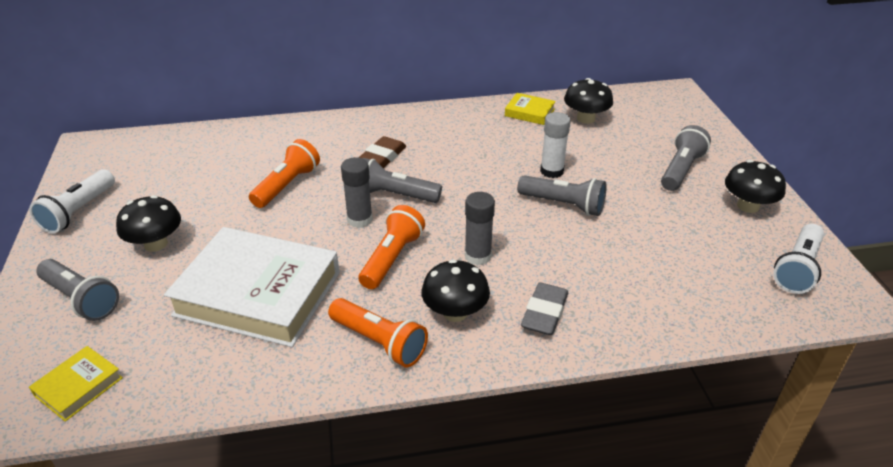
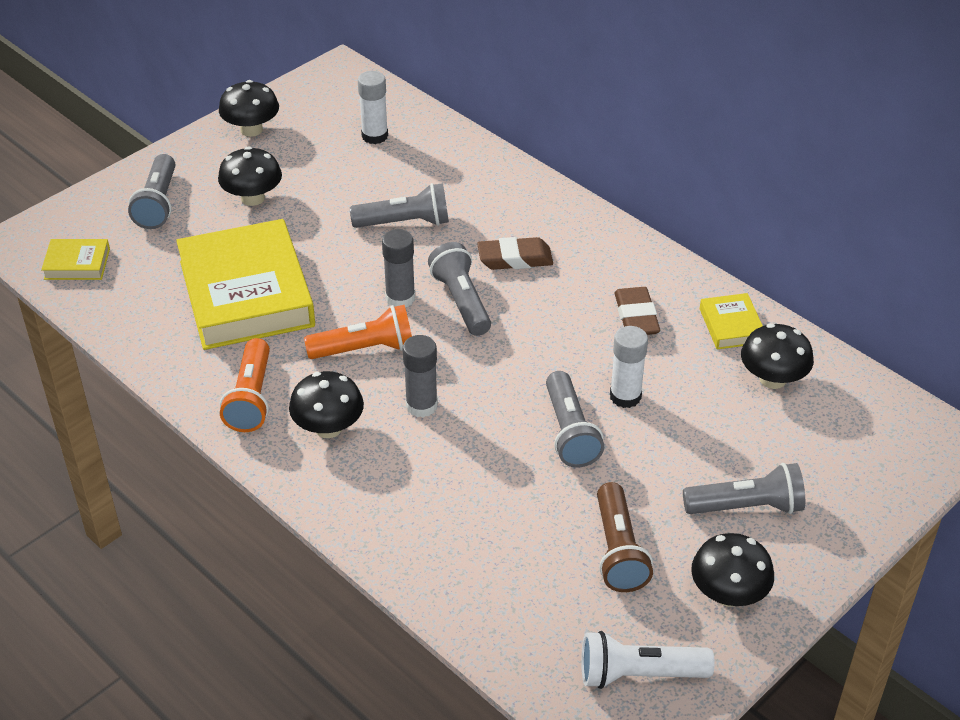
camera: 55 degrees right, 5 degrees up
(79, 211) = (251, 129): white flashlight -> black mushroom
(180, 160) = (375, 136): none -> white glue stick
(258, 294) = (246, 294): white book -> yellow book
(287, 185) = (405, 222): orange flashlight -> grey flashlight
(487, 138) = (636, 317): none -> brown eraser
(544, 313) = (380, 490): grey eraser -> none
(684, 231) = (618, 551): none -> brown flashlight

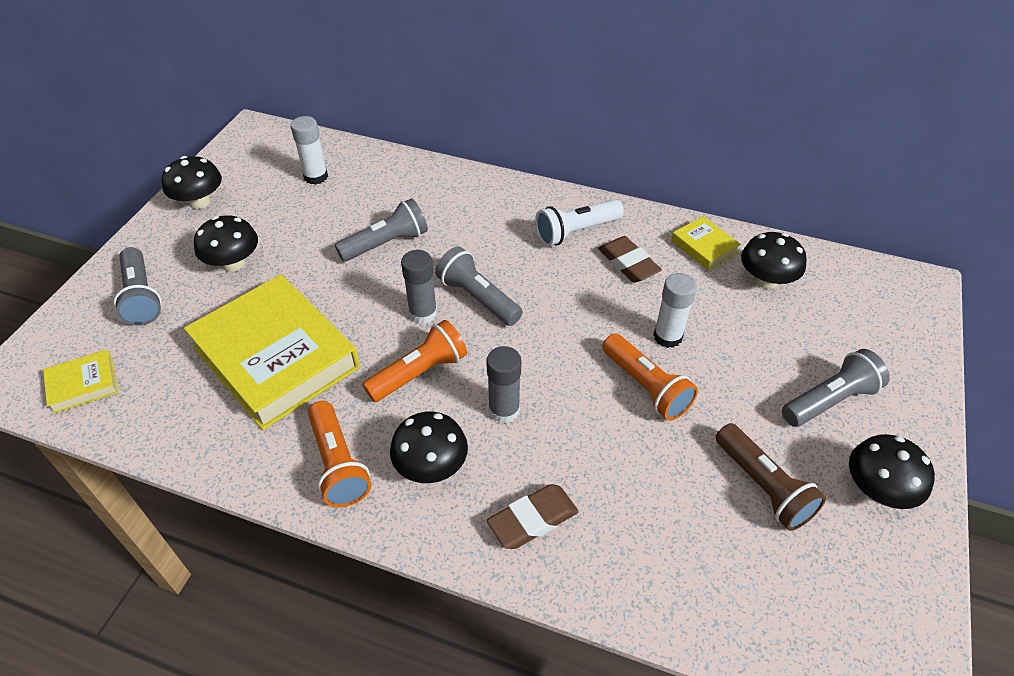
camera: 25 degrees left, 5 degrees up
(515, 259) = (499, 246): brown eraser -> brown eraser (533, 520)
(570, 432) = (646, 386): grey flashlight -> orange flashlight
(639, 674) = (868, 609): white flashlight -> white flashlight (576, 232)

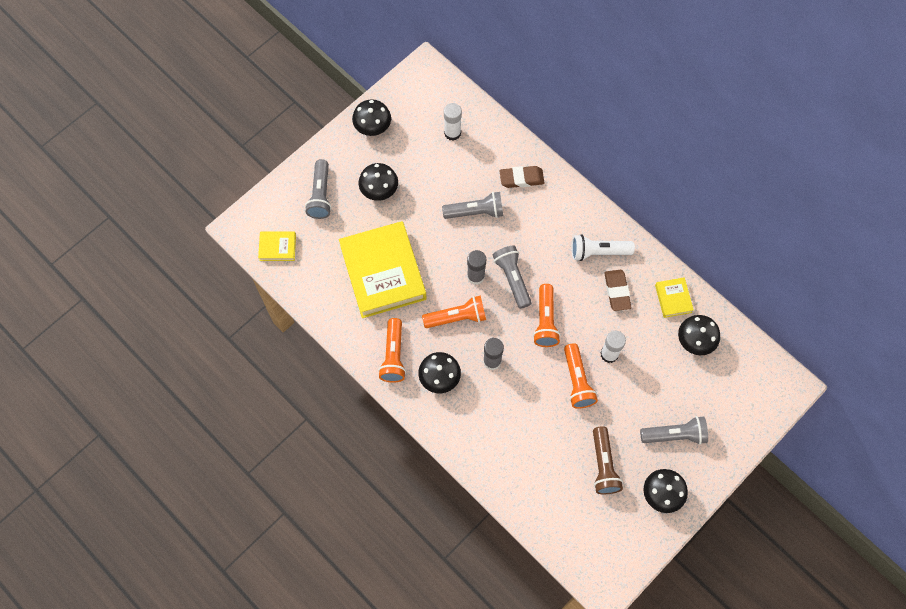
camera: 25 degrees right, 20 degrees up
(533, 520) = (477, 430): brown eraser -> brown eraser (521, 178)
(554, 330) = (545, 321): none -> orange flashlight

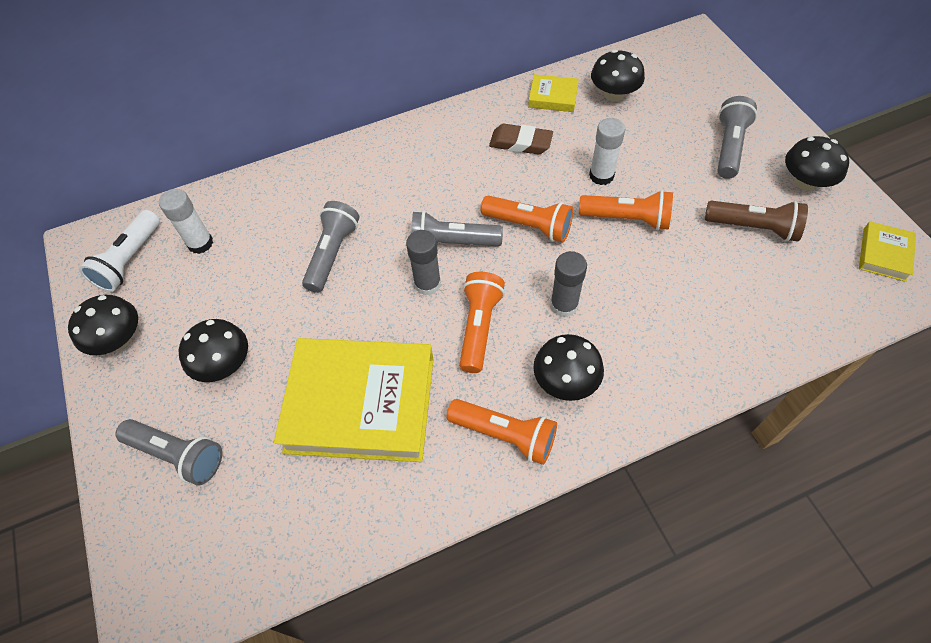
camera: 65 degrees left, 10 degrees down
(277, 247) = (226, 562): yellow book -> yellow book (884, 254)
(521, 178) = (316, 189): brown eraser -> none
(598, 252) = (460, 145): white flashlight -> white flashlight (130, 260)

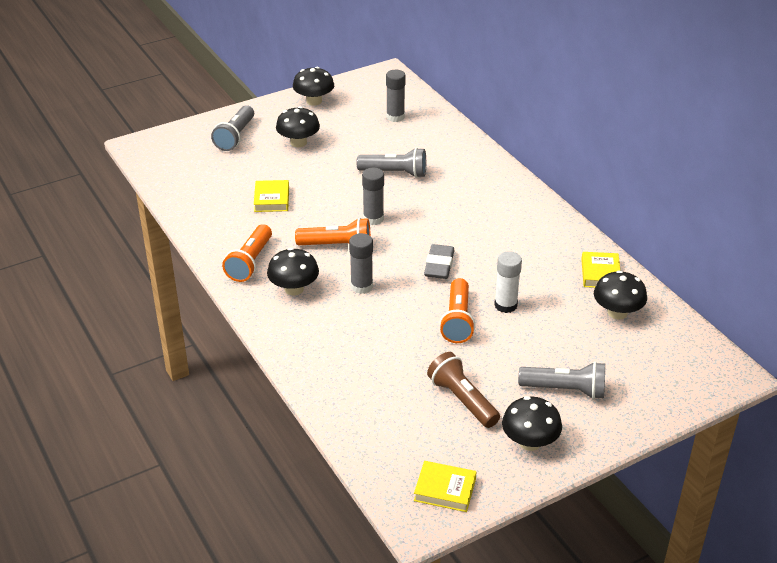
camera: 80 degrees right, 20 degrees down
(130, 260) = (376, 93): white flashlight -> none
(200, 243) = (395, 117): white glue stick -> grey glue stick
(360, 404) = (272, 199): yellow book -> yellow book, size x0.44
(452, 243) = (414, 227): grey flashlight -> none
(520, 143) = (533, 257): brown eraser -> none
(529, 226) = (439, 265): orange flashlight -> grey eraser
(753, 227) = (462, 400): brown flashlight -> brown flashlight turned 135 degrees clockwise

